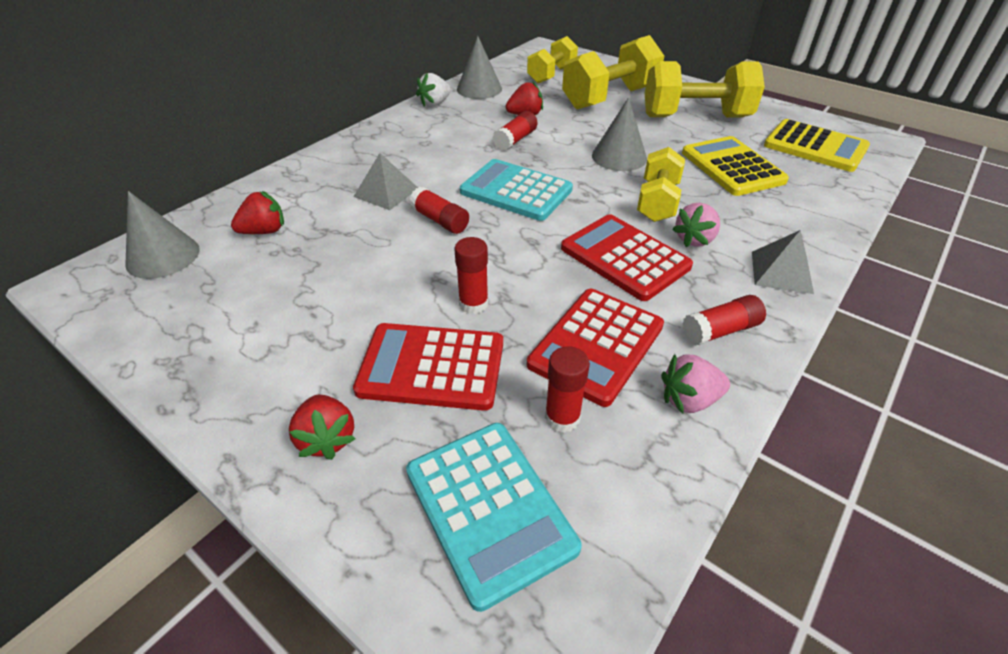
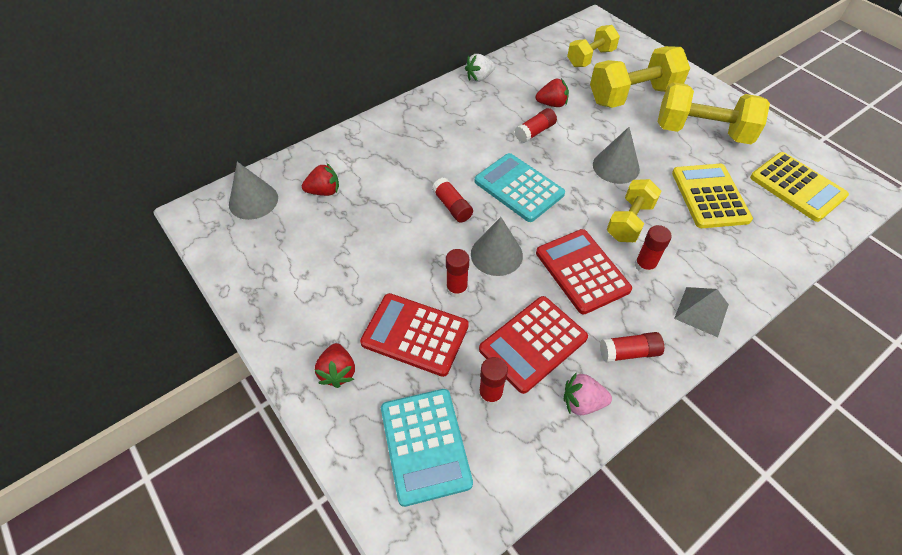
camera: 15 degrees right, 10 degrees up
(386, 192) = (418, 170): grey pyramid -> none
(479, 89) = (521, 66): grey cone -> grey cone (496, 254)
(695, 239) = (645, 265): pink strawberry -> red glue stick

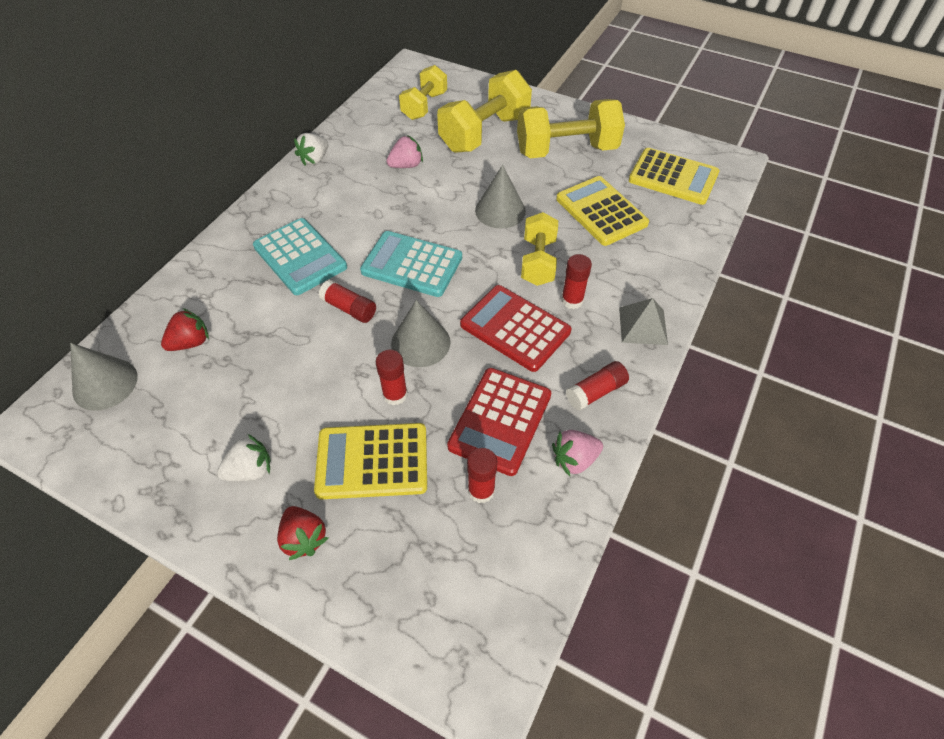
camera: 25 degrees left, 0 degrees up
(323, 304) = (250, 470): none -> white strawberry
(415, 334) = (372, 461): red calculator -> yellow calculator
(425, 445) = (438, 574): turquoise calculator -> turquoise calculator (300, 257)
(535, 132) = (402, 200): red glue stick -> none
(552, 104) = (406, 165): red strawberry -> pink strawberry

